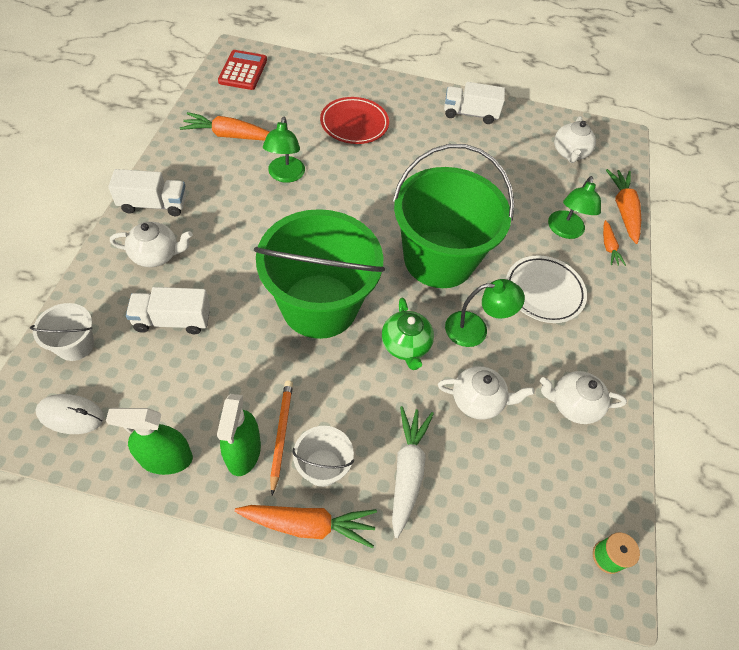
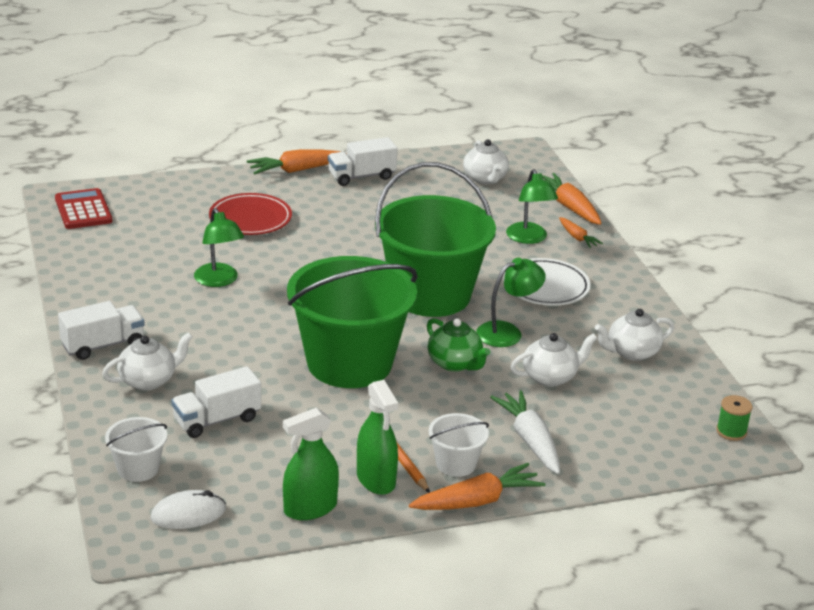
camera: 25 degrees left, 25 degrees down
(229, 135) = (125, 267): orange carrot -> orange carrot (297, 170)

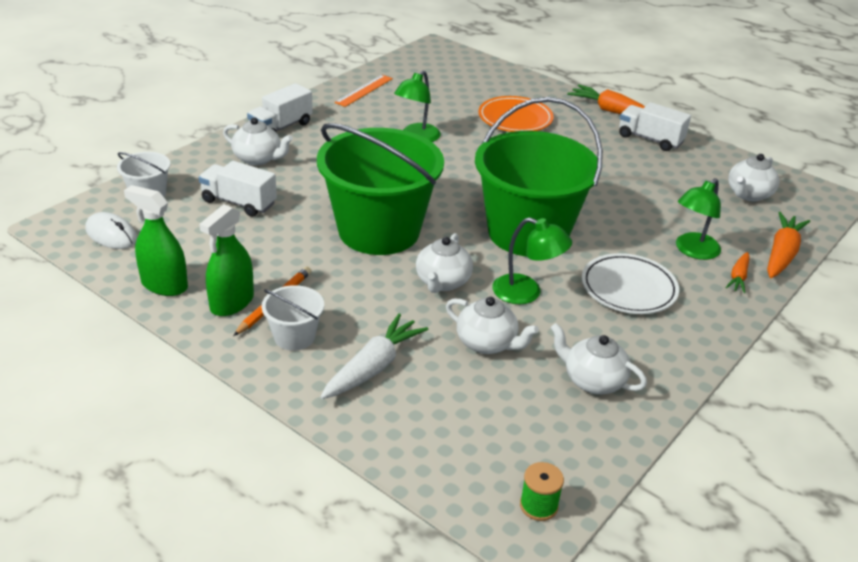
camera: 55 degrees right, 5 degrees up
(83, 210) = (432, 61): red calculator -> none
(91, 271) = (364, 90): none -> orange ruler
(103, 345) = (281, 127): white truck -> white truck turned 105 degrees clockwise
(250, 219) = (515, 119): red plate -> orange plate
(455, 363) = (442, 282): green teapot -> white teapot
(477, 501) = (250, 369): orange carrot -> none

